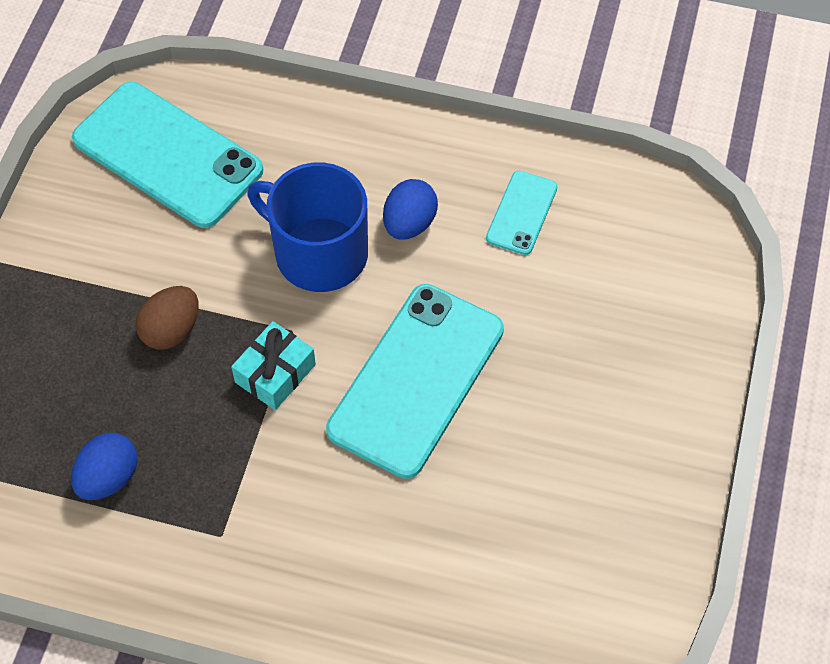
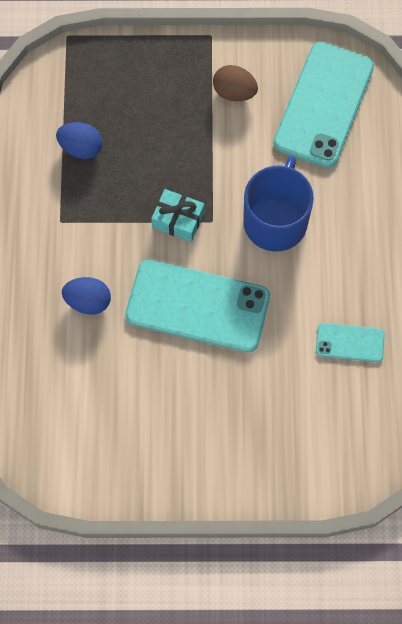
camera: 75 degrees right, 10 degrees up
(171, 330) = (191, 150): brown egg -> brown egg (234, 92)
(409, 224) = (317, 271): blue egg -> blue egg (88, 301)

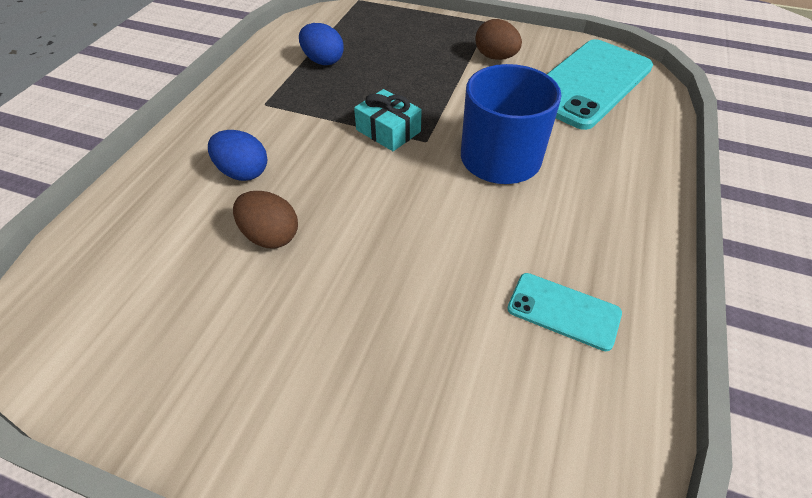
camera: 20 degrees right, 20 degrees down
(141, 350) = (270, 236): none -> brown egg
(197, 306) = (368, 211): turquoise phone -> none

